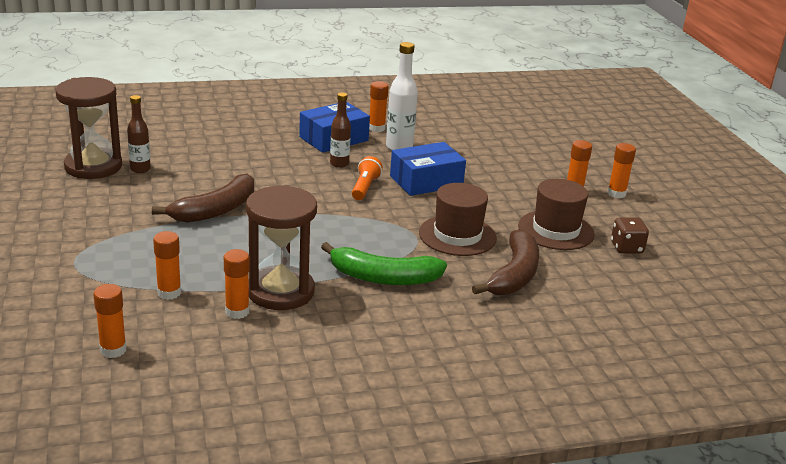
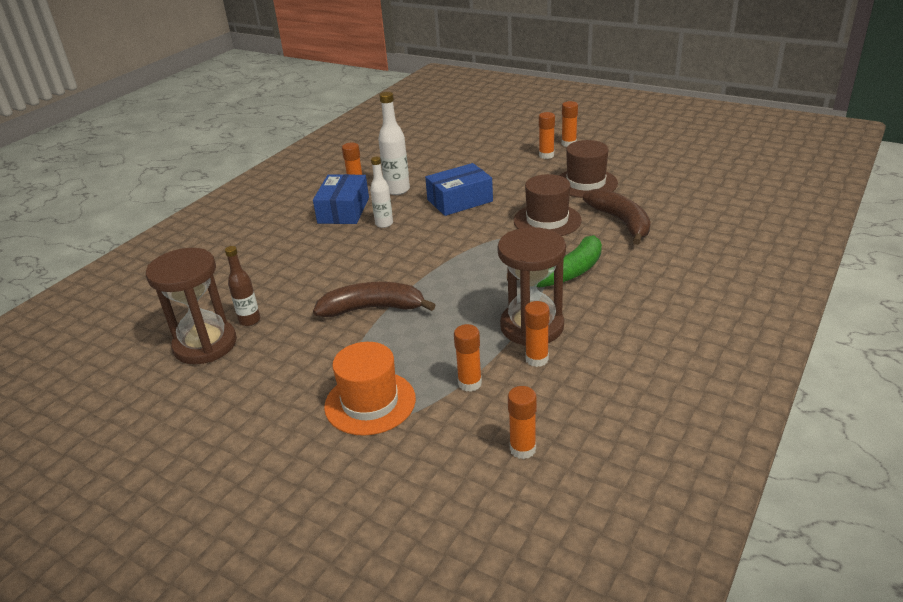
camera: 40 degrees left, 5 degrees up
(99, 259) = (370, 402): none -> orange hat
(216, 210) = (373, 308): brown banana -> brown banana turned 90 degrees counterclockwise
(339, 164) = (384, 224): brown bottle -> white bottle
(365, 188) = (434, 228): orange flashlight -> none
(426, 181) = (460, 200): blue box -> blue box turned 45 degrees clockwise
(626, 248) = (635, 170): brown dice -> none

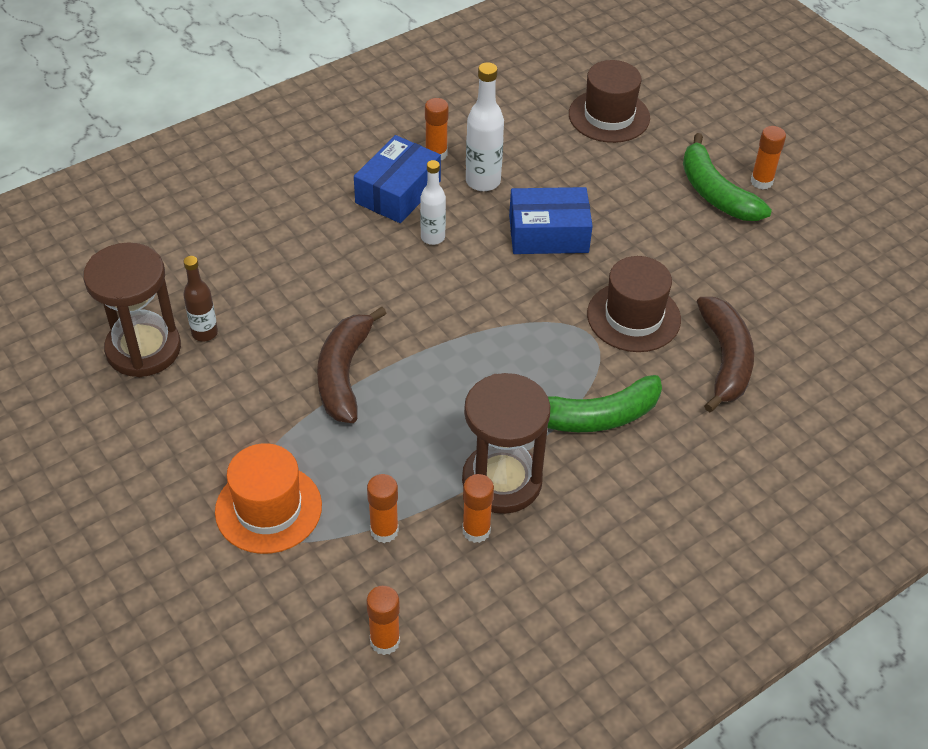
camera: 20 degrees right, 15 degrees up
(373, 308) = (344, 374): brown banana -> brown banana turned 105 degrees counterclockwise
(546, 155) = (715, 193): orange glue stick -> green banana
(586, 183) = (730, 269): brown hat -> brown hat (609, 116)

